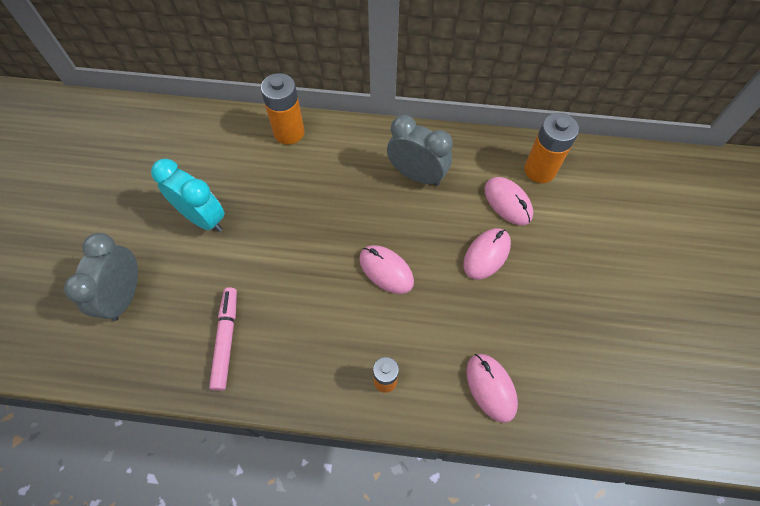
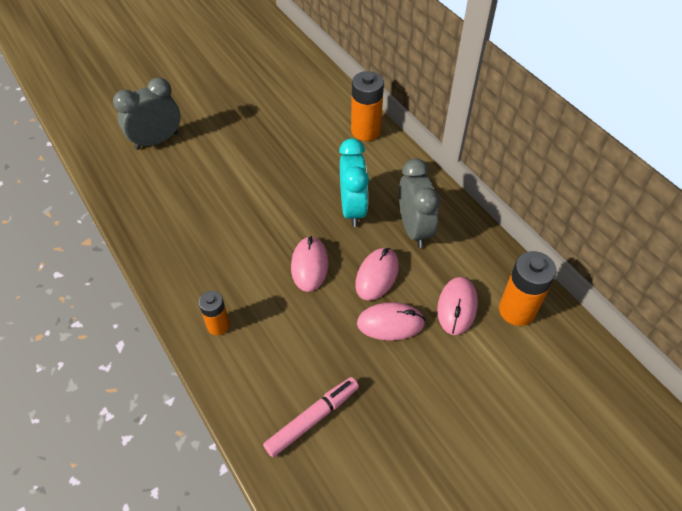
camera: 50 degrees right, 10 degrees down
(203, 218) = (248, 136): turquoise clock -> turquoise clock (352, 209)
(226, 340) = (171, 212): pink marker -> pink marker (312, 419)
(491, 387) = (273, 402): pink mouse -> pink mouse (377, 275)

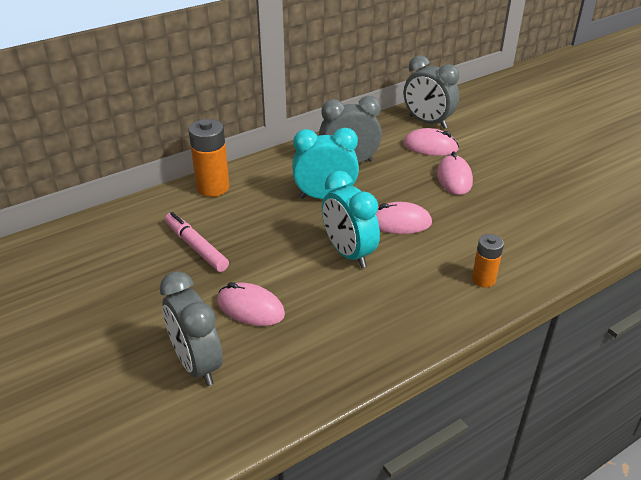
camera: 90 degrees left, 15 degrees down
(266, 225) = (348, 253): none -> turquoise clock
(312, 419) = (557, 218): pink marker -> pink marker (196, 247)
(377, 275) = (405, 184): pink mouse -> pink mouse (250, 308)
(517, 310) = (427, 122): orange battery -> grey clock

